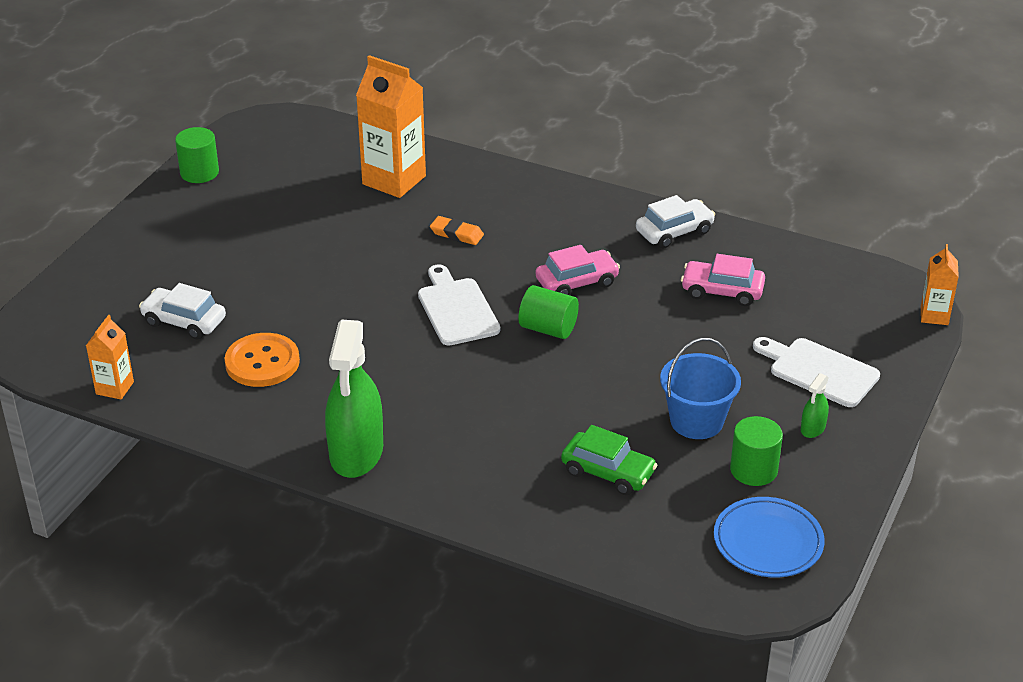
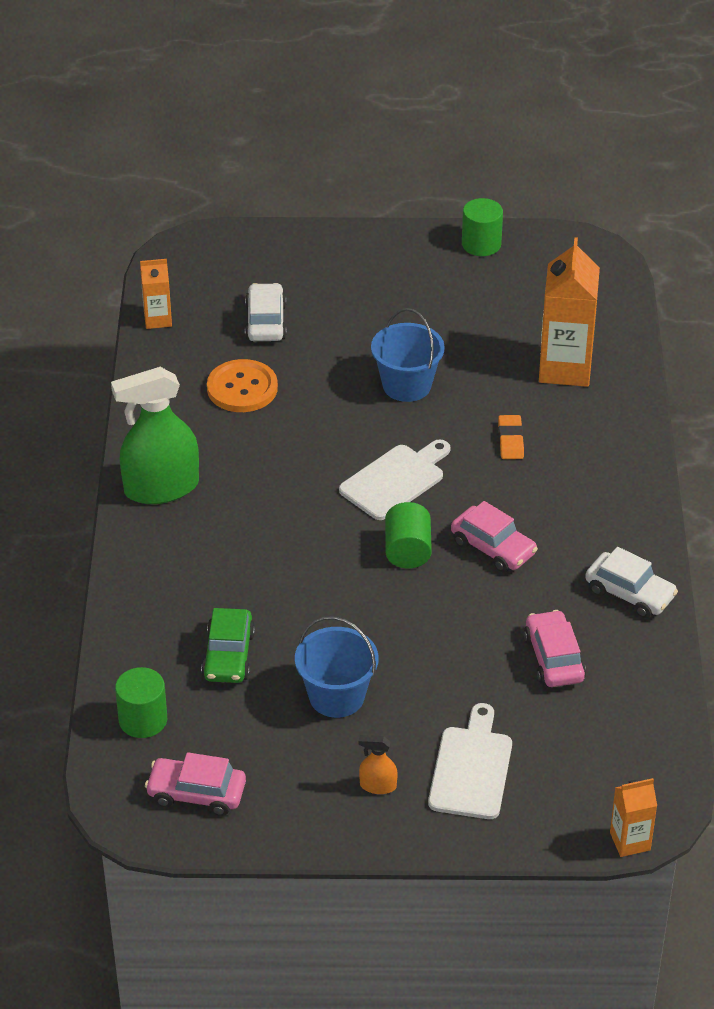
camera: 65 degrees right, 5 degrees up
(342, 266) = (406, 385): none -> blue bucket
(753, 470) = (290, 757): green cylinder -> green cylinder (143, 720)
(768, 542) = (196, 793): blue plate -> pink car
(813, 428) = (378, 785): green spray bottle -> orange spray bottle

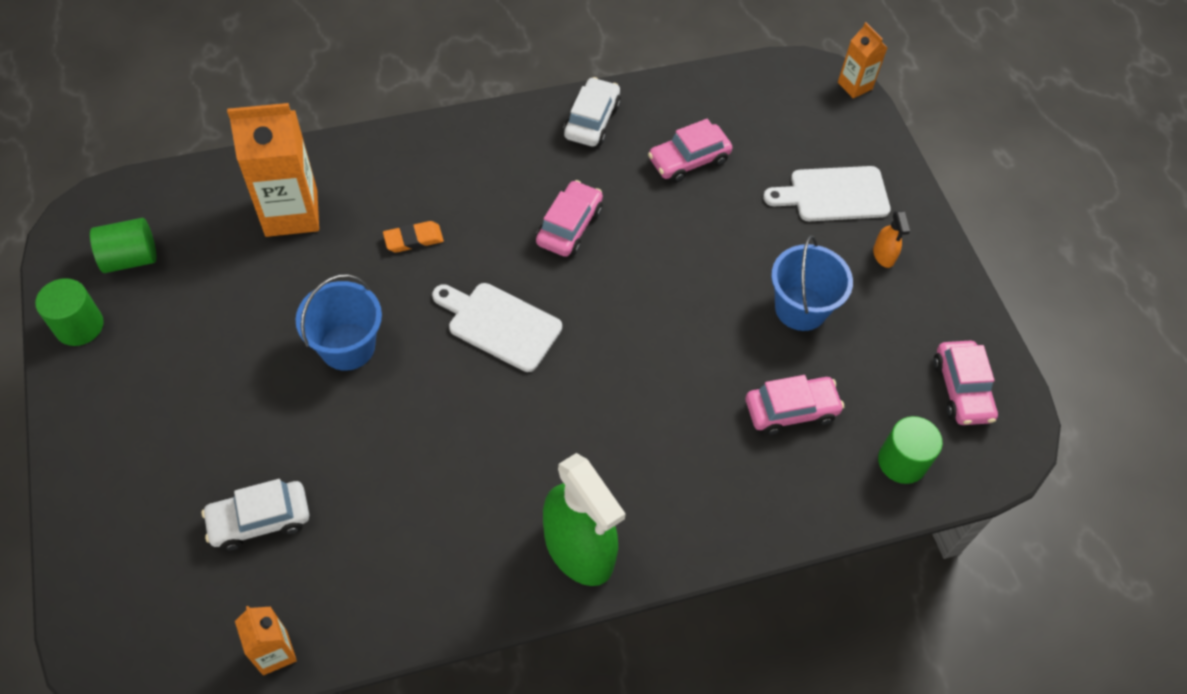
camera: 110 degrees left, 15 degrees up
(228, 655) = (791, 410): green car -> pink car
(242, 388) = (388, 512): orange button -> none
(407, 551) = (596, 293): green cylinder -> green cylinder (131, 258)

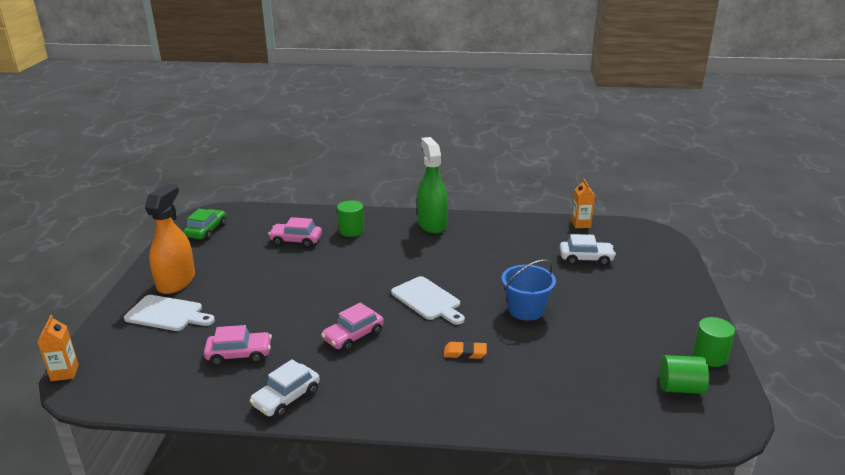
camera: 155 degrees left, 30 degrees down
(291, 213) = (553, 389): orange carton -> none
(801, 308) = (249, 271): blue bucket -> none
(883, 255) = (176, 281): orange spray bottle -> orange spray bottle, size x2.33
(902, 461) = (263, 218): green cylinder -> green cylinder (351, 230)
(961, 389) = (206, 231): pink car -> green car

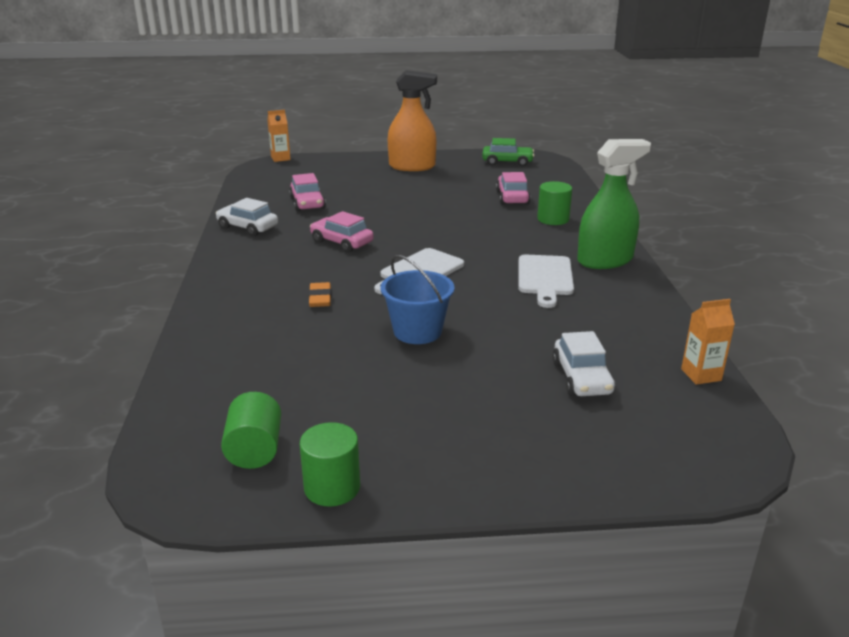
camera: 80 degrees right, 0 degrees up
(167, 314) = (361, 172): white cutting board -> white cutting board (545, 278)

